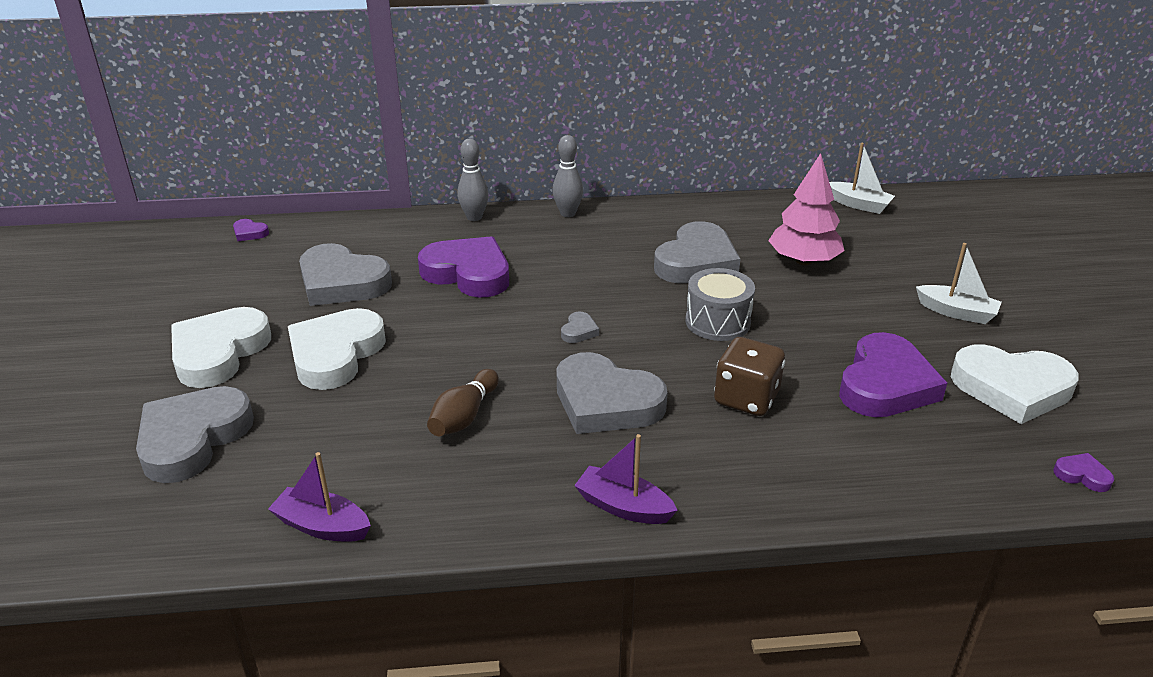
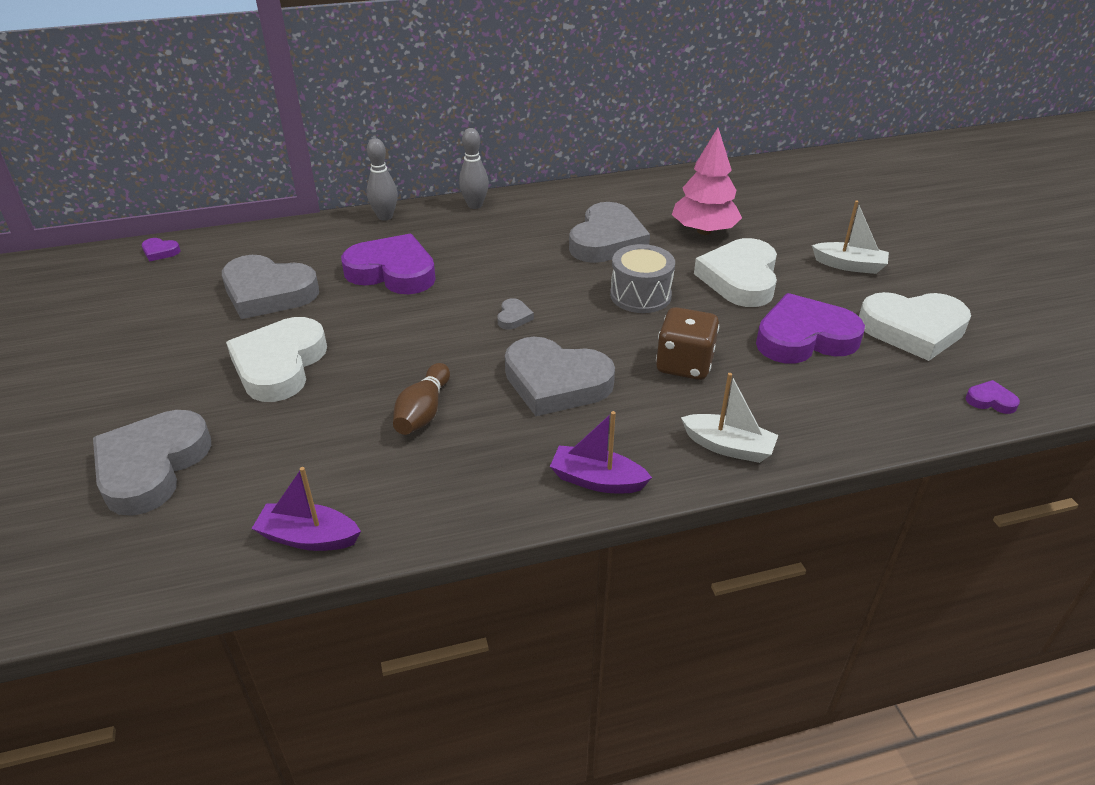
camera: 10 degrees left, 5 degrees up
(219, 353) = (158, 376): white heart -> white heart (740, 278)
(858, 205) = (740, 174): white boat -> white boat (728, 447)
(885, 384) = (804, 338): purple heart -> purple heart turned 120 degrees counterclockwise

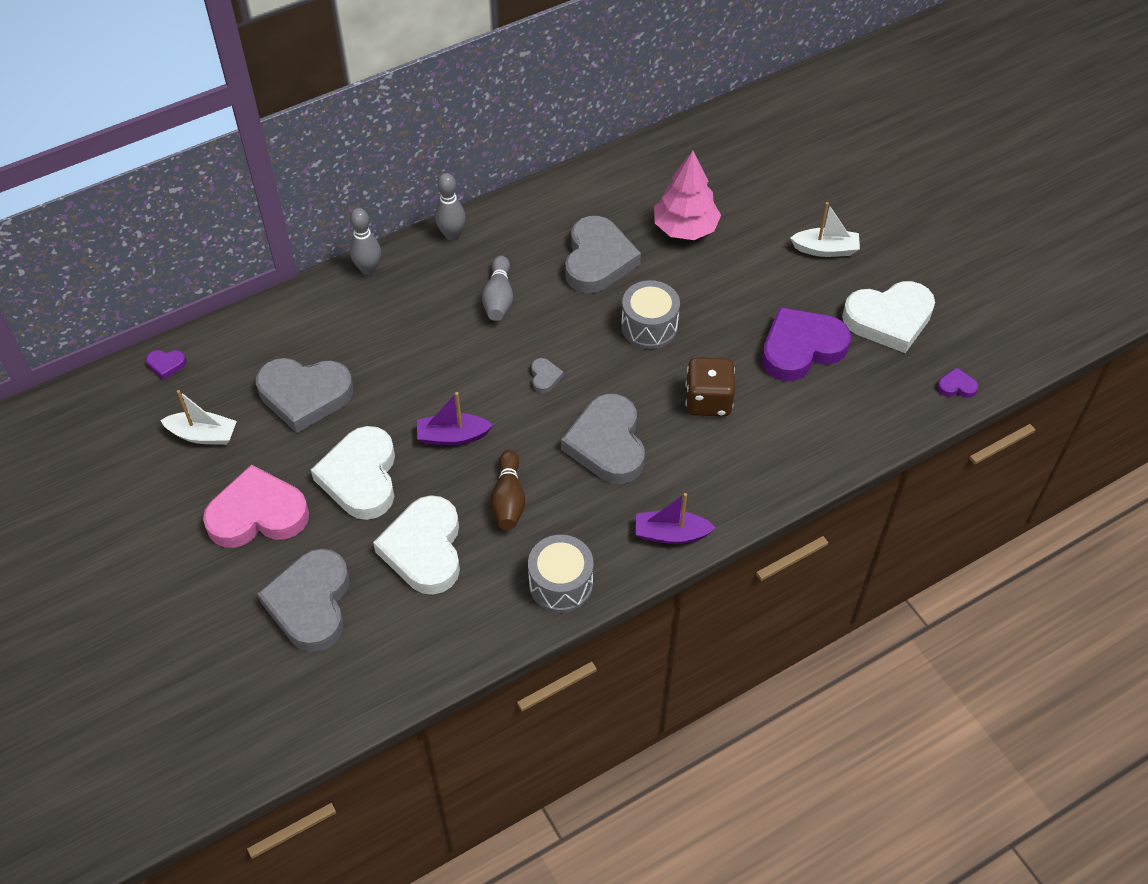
camera: 15 degrees left, 15 degrees up
(156, 376) = (258, 514): none -> pink heart
(309, 537) = (471, 636): purple boat -> purple boat (452, 436)
(392, 272) = (410, 344): purple heart -> none
(442, 505) = (561, 584): none -> grey drum
(496, 252) = (498, 298): none -> grey bowling pin
(556, 382) = (607, 444): grey heart -> grey heart turned 75 degrees clockwise
(728, 447) = (763, 479): white boat -> white boat (203, 435)
(740, 278) = (732, 287): white heart -> white heart (424, 549)

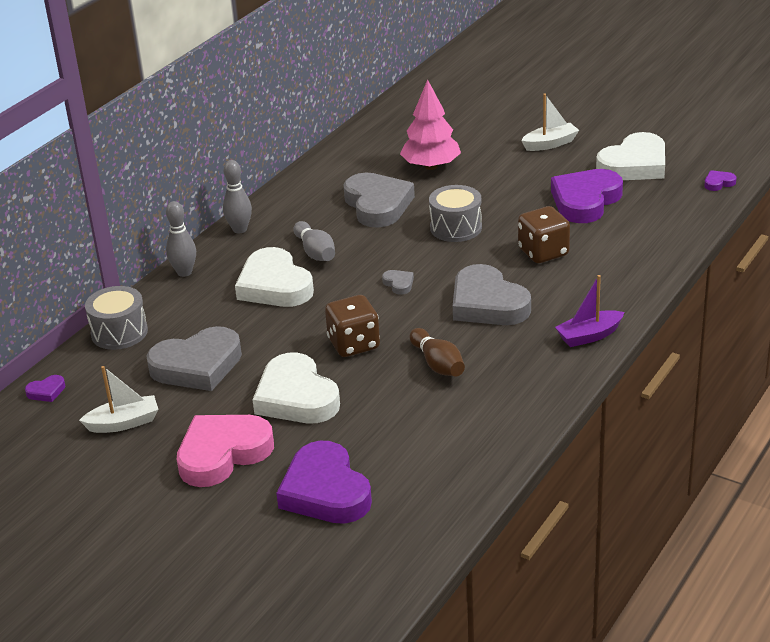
camera: 25 degrees left, 20 degrees down
(311, 604) = (325, 491): grey heart -> purple heart
(424, 549) = (394, 420): white heart -> white heart (274, 285)
(452, 436) = (354, 344): purple boat -> brown dice
(561, 584) = (530, 397): grey drum -> grey drum (119, 332)

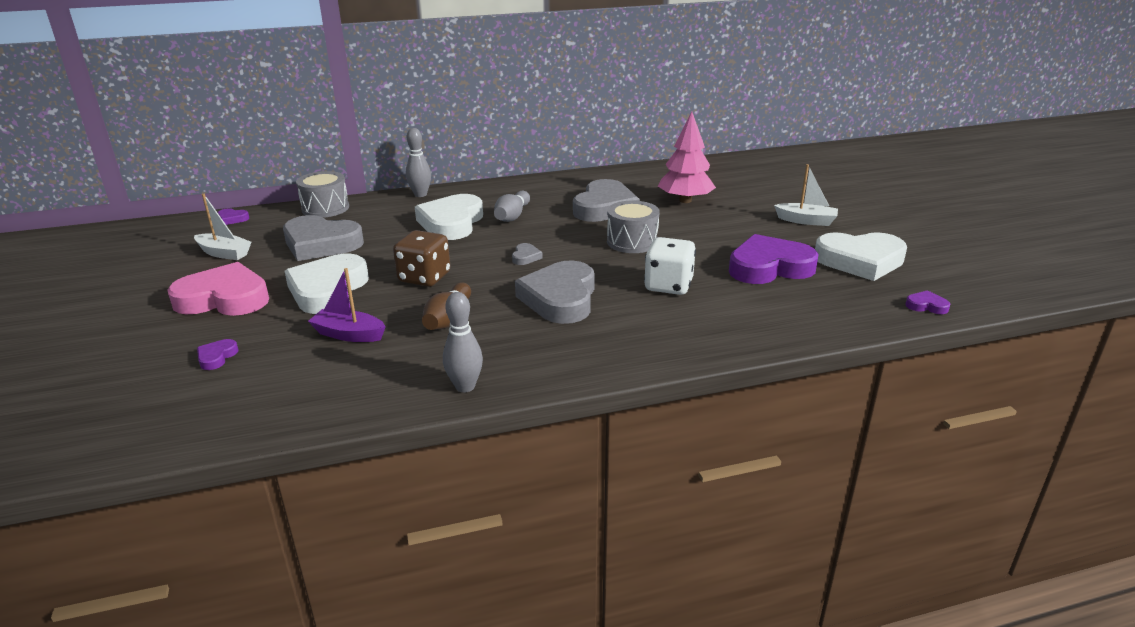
camera: 40 degrees right, 5 degrees down
(240, 229) = (495, 186): grey bowling pin -> grey bowling pin (465, 386)
(325, 491) = (216, 357): purple heart -> purple heart, size x0.41
(543, 252) = (668, 286): brown dice -> white dice
(589, 336) = (594, 361): purple boat -> purple boat (349, 334)

